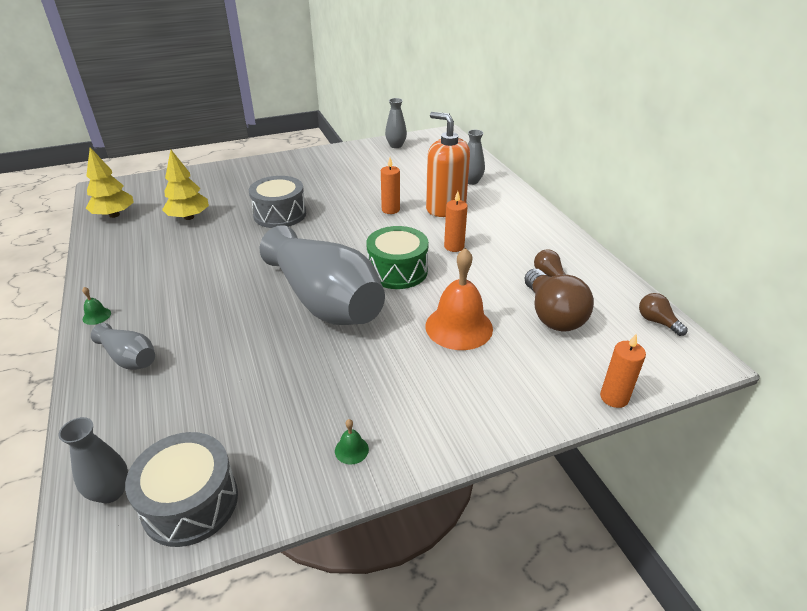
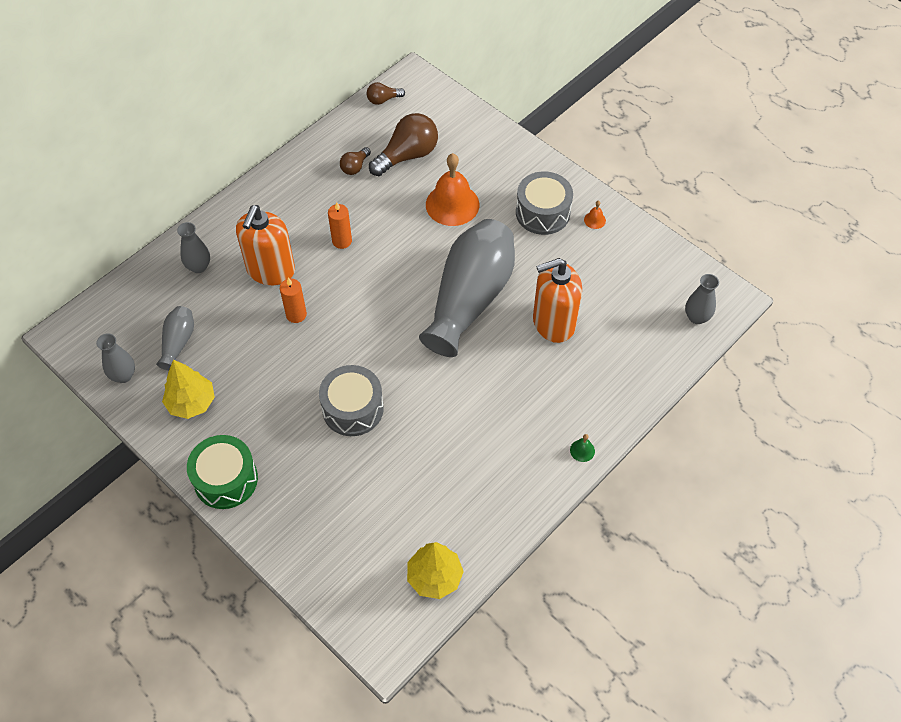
camera: 115 degrees left, 20 degrees up
(129, 358) = (606, 388): grey vase -> grey vase (178, 342)
(189, 217) = (401, 493): yellow tree -> yellow tree (191, 403)
(190, 502) = (675, 275): grey drum -> grey drum (542, 213)
(242, 348) = (553, 323): none -> orange soap dispenser
(351, 450) = (594, 220): green bell -> orange bell
(397, 271) = (401, 267): green drum -> green drum (226, 479)
(614, 397) = (475, 112): orange candle -> none
(657, 322) = (383, 100): brown light bulb -> brown light bulb turned 45 degrees clockwise

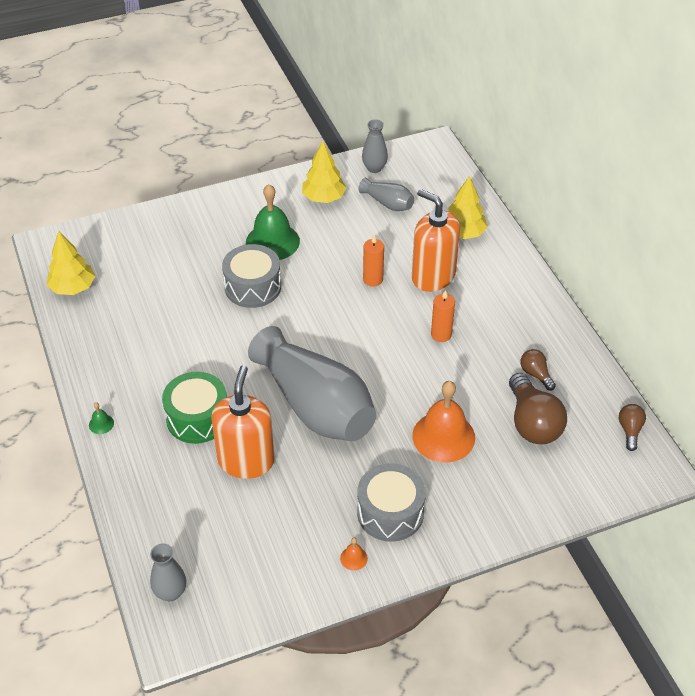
camera: 115 degrees right, 10 degrees down
(199, 267) = (463, 233): grey vase -> yellow tree
(226, 479) = (242, 200): green drum -> green drum (197, 418)
(280, 420) = (272, 241): none -> green bell

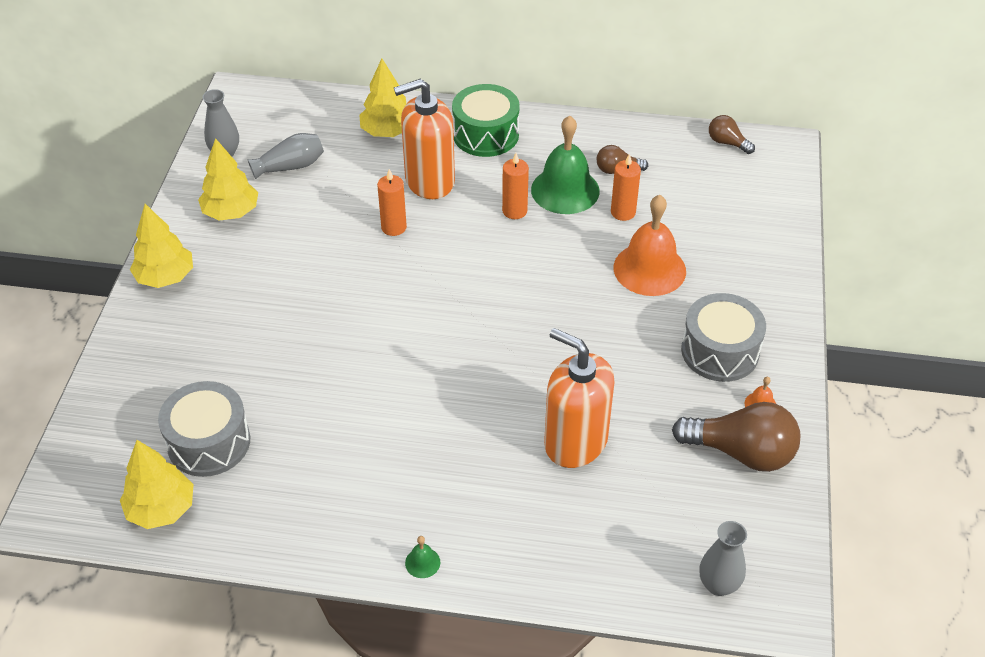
camera: 60 degrees left, 0 degrees up
(197, 418) = (482, 462): green drum -> green drum (485, 134)
(247, 198) = (165, 277): none -> yellow tree
(253, 287) = (317, 331): grey drum -> grey drum (209, 442)
(272, 241) = (260, 284): green bell -> green bell (565, 190)
(315, 406) = (539, 350): grey vase -> none
(491, 396) = (623, 212): none -> orange candle
(532, 423) = (675, 200): brown light bulb -> brown light bulb (741, 452)

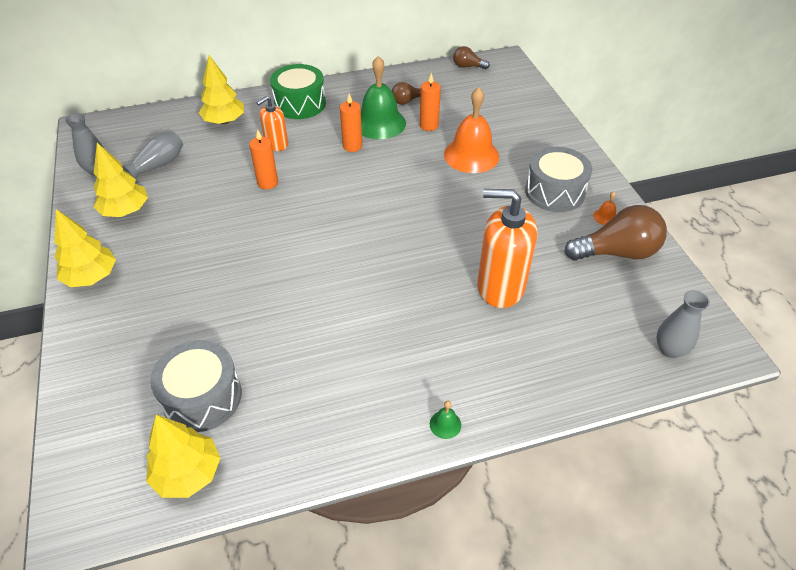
camera: 25 degrees left, 0 degrees up
(429, 181) = (276, 144): orange soap dispenser -> orange soap dispenser, size x0.55

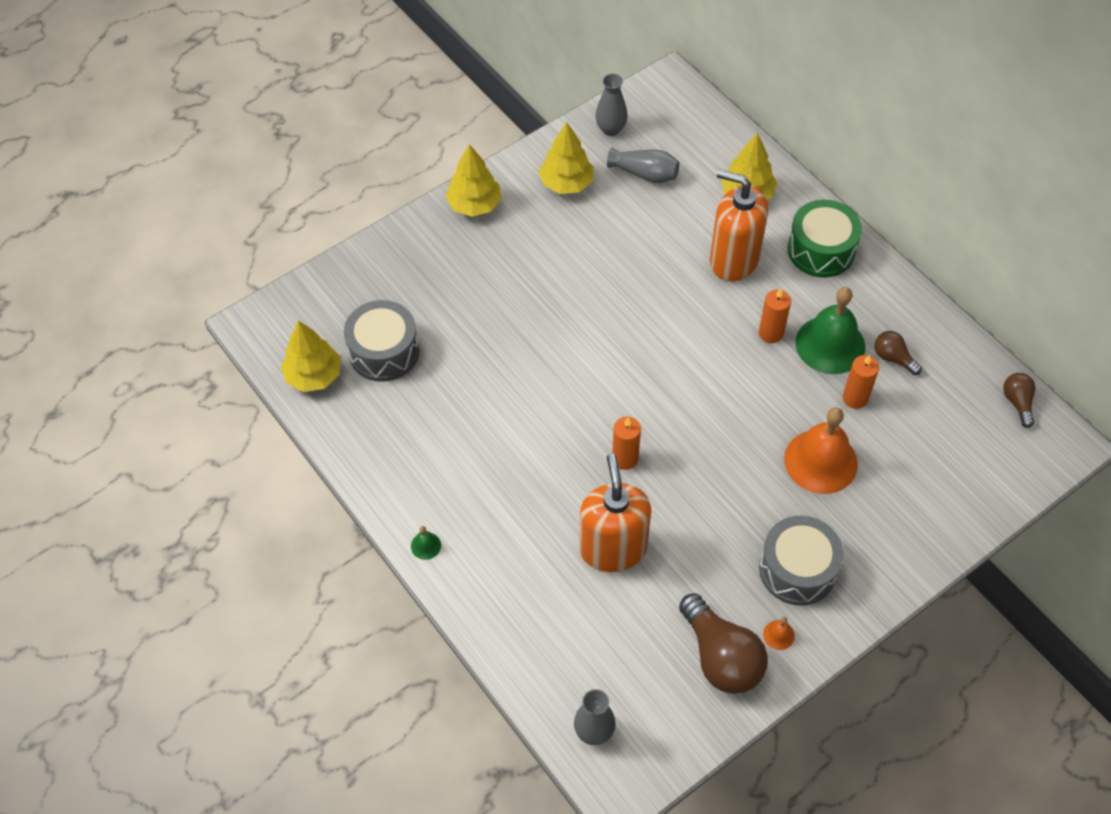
camera: 70 degrees right, 10 degrees up
(267, 183) = (666, 280): orange candle -> orange candle (625, 458)
(276, 144) = (733, 260): orange soap dispenser -> orange soap dispenser, size x1.80

